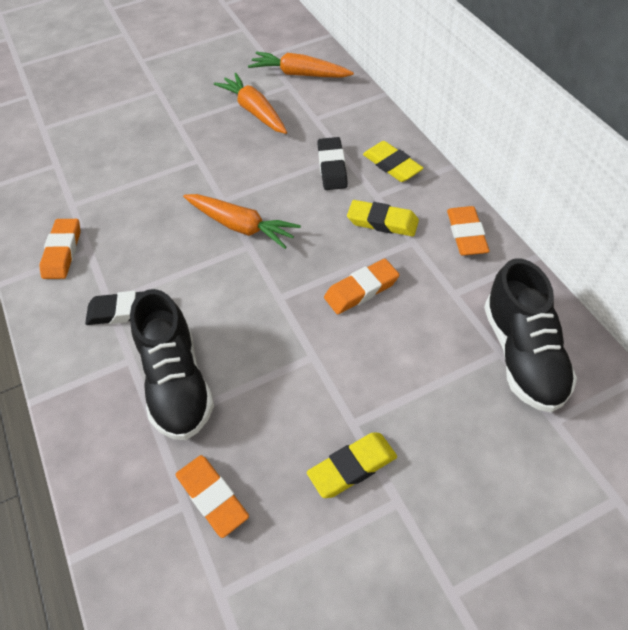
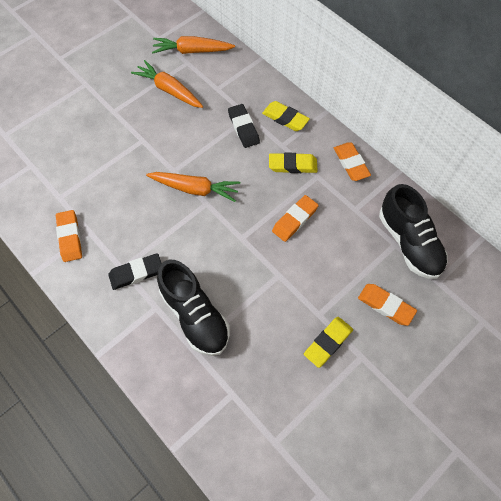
camera: 20 degrees left, 10 degrees up
(212, 497) = (248, 385): orange eraser -> orange eraser (385, 306)

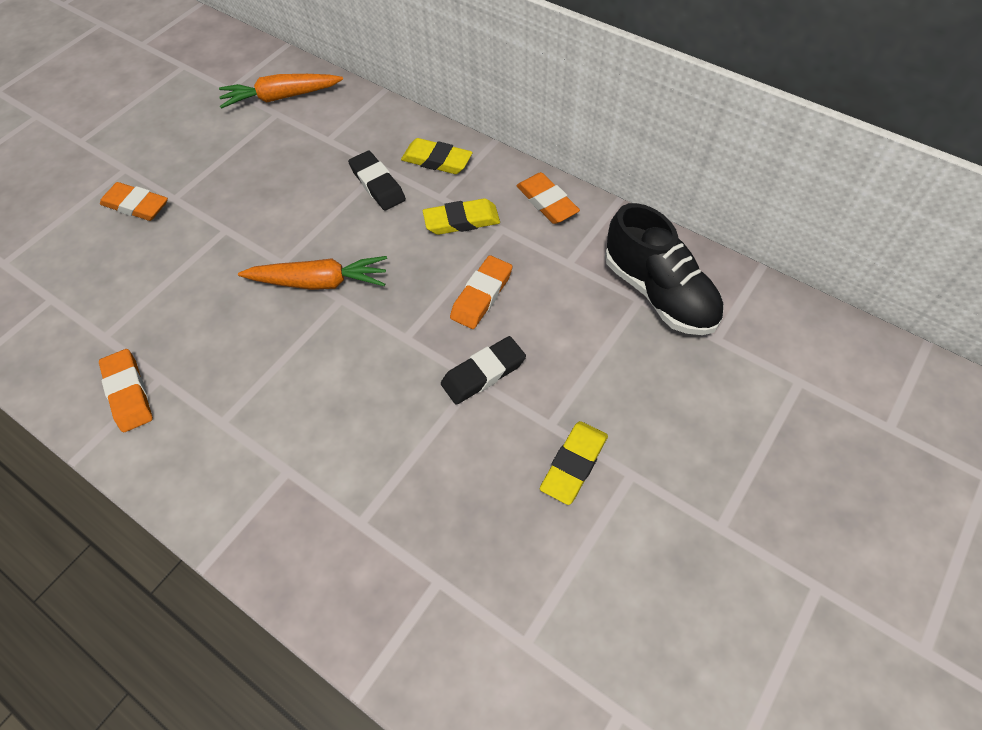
camera: 10 degrees left, 5 degrees down
(136, 273) = (246, 424): black eraser -> black eraser (483, 373)
(169, 90) = (256, 154): orange carrot -> none
(195, 315) = (353, 469): black shoe -> none
(385, 306) = (648, 389): orange eraser -> orange eraser (136, 205)

